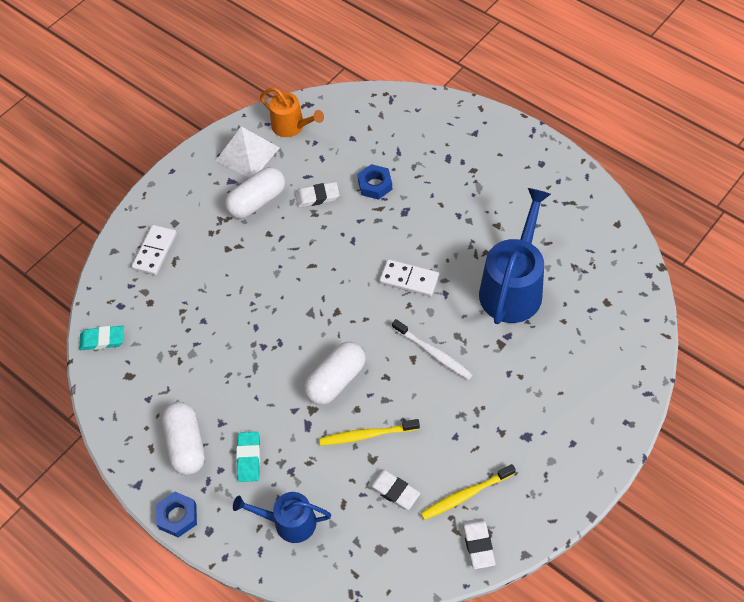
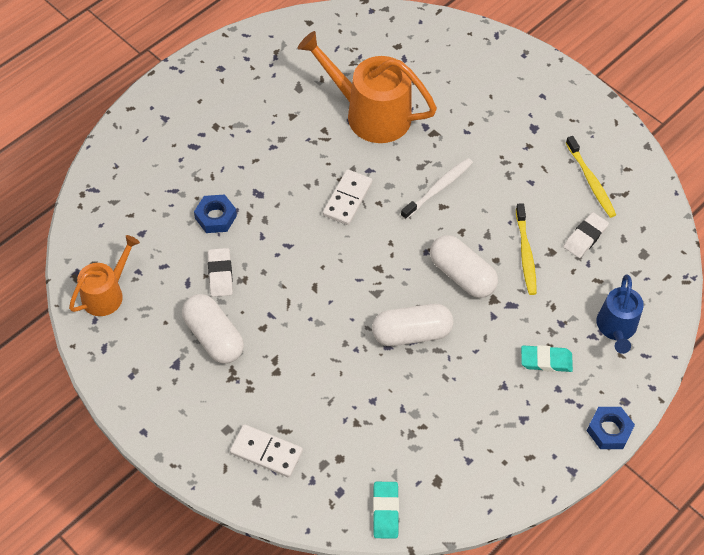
camera: 90 degrees left, 0 degrees up
(186, 445) = (527, 421): white capsule -> white capsule (411, 333)
(247, 154) = (137, 344): white pyramid -> none
(478, 544) = (638, 178): white eraser -> none
(513, 287) = (370, 114): blue watering can -> orange watering can

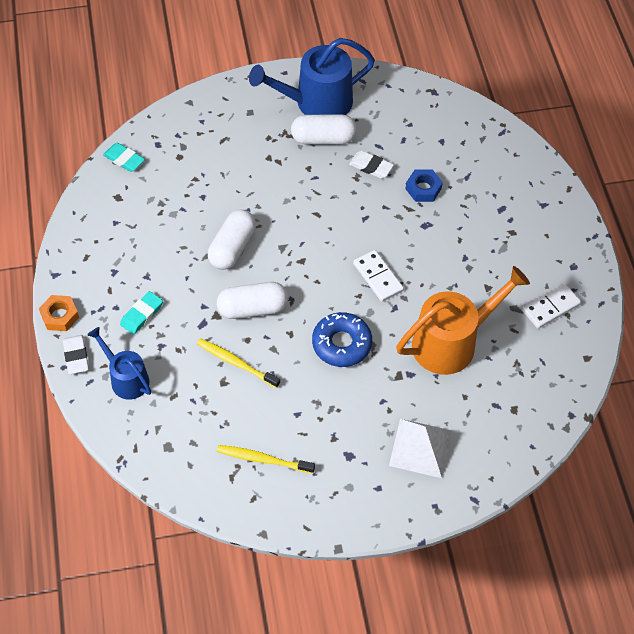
camera: 125 degrees right, 0 degrees up
(106, 294) = (404, 100): orange watering can -> none
(167, 372) = (317, 102): none -> blue watering can
(266, 452) = (217, 123): white domino -> white domino (550, 307)
(438, 188) = (341, 344): white toothbrush -> blue donut
(485, 87) = (420, 448): none -> white pyramid
(585, 237) = (216, 415): white eraser -> white eraser (76, 356)
(609, 430) = (60, 316): blue nut -> orange nut

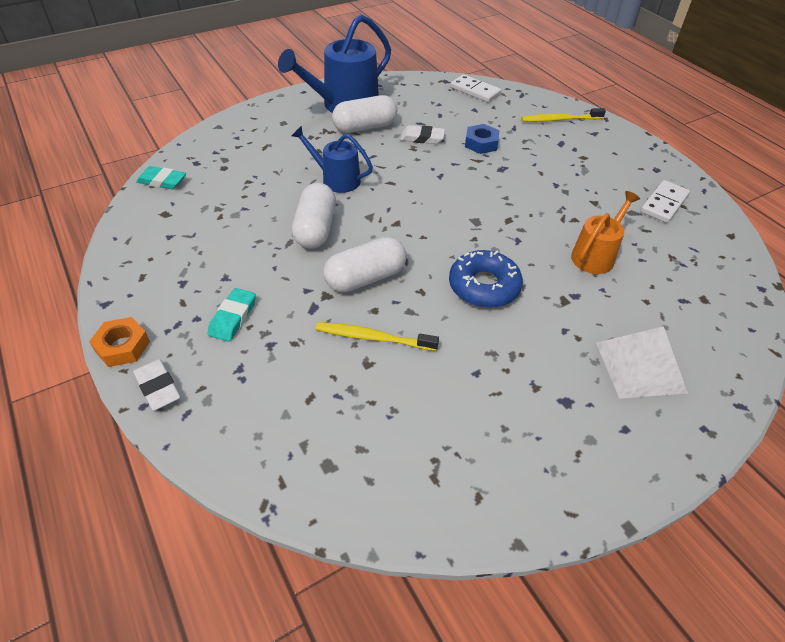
camera: 20 degrees left, 10 degrees down
(126, 379) = (237, 395): blue watering can -> blue watering can (336, 179)
(263, 459) = (463, 440): yellow toothbrush -> yellow toothbrush (559, 120)
(378, 277) = (484, 218): white domino -> white domino (475, 91)
(451, 342) = (595, 255): orange watering can -> orange watering can, size x0.58

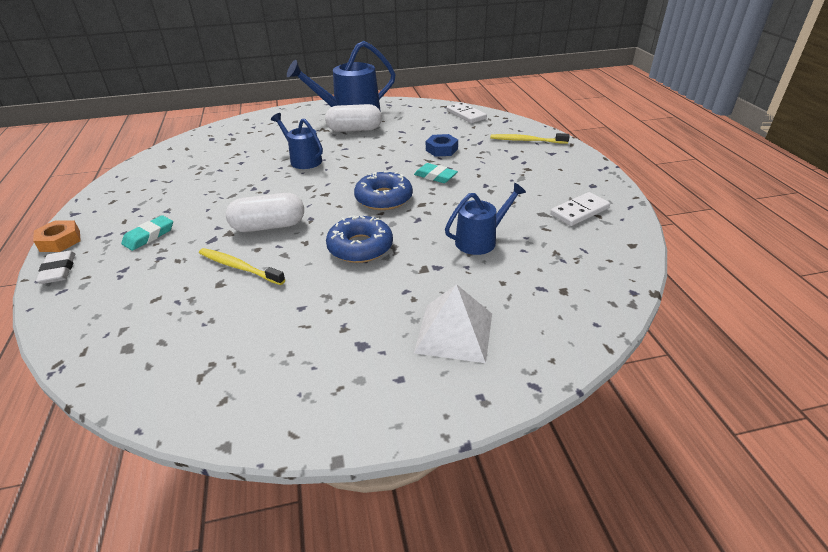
camera: 20 degrees right, 10 degrees down
(162, 181) = (178, 147): turquoise eraser -> turquoise eraser (435, 176)
(315, 229) = (259, 189): white capsule -> none
(422, 138) = (395, 141): white eraser -> none
(464, 219) = (384, 198): none -> blue donut
(595, 255) = (480, 240): orange watering can -> blue watering can

